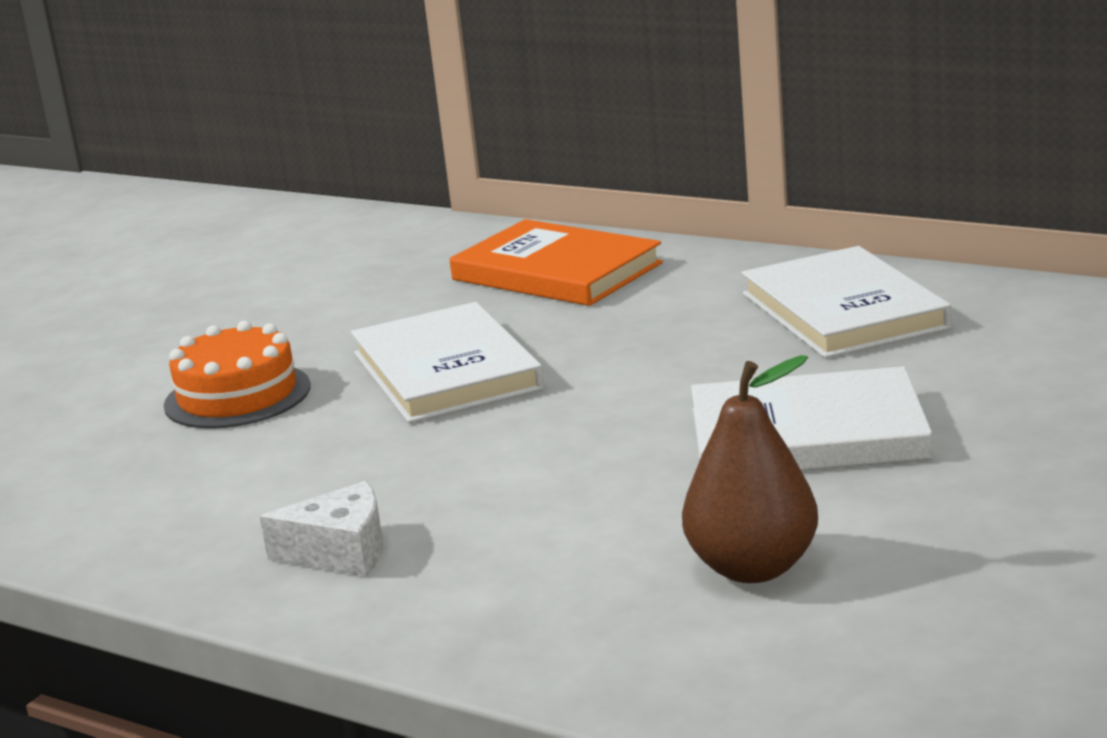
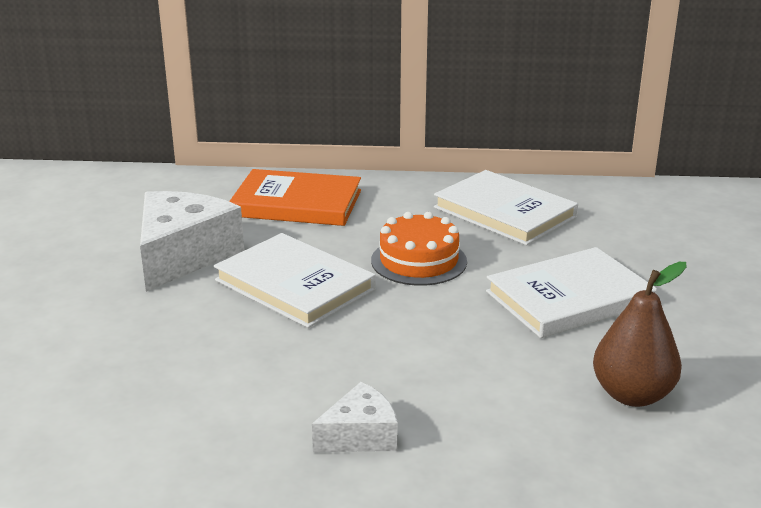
camera: 30 degrees left, 5 degrees up
(237, 396) = (157, 325): orange cake -> orange cake (419, 261)
(347, 320) = (183, 255): none -> white cheese

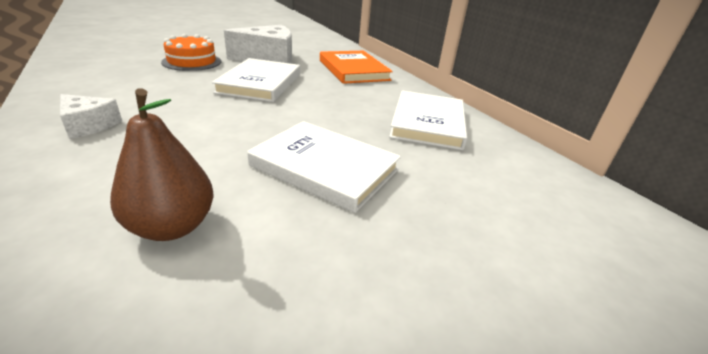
camera: 55 degrees right, 5 degrees up
(419, 261) = (323, 108): orange cake -> orange cake (192, 62)

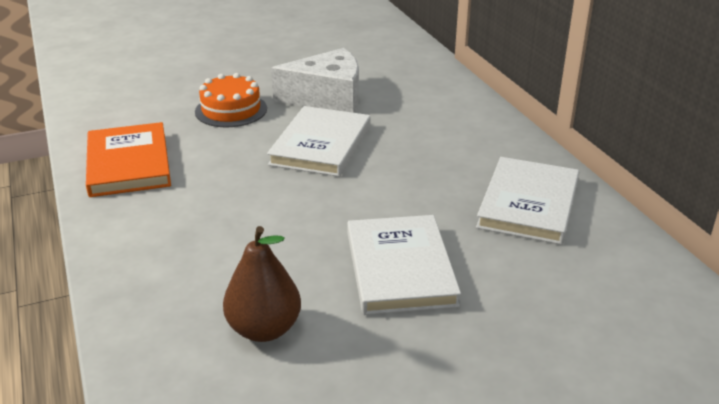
camera: 10 degrees right, 0 degrees up
(88, 125) = (151, 217): white cheese -> none
(325, 167) = (400, 268): white book -> white book turned 45 degrees clockwise
(353, 70) = (442, 113): orange book -> orange book (129, 164)

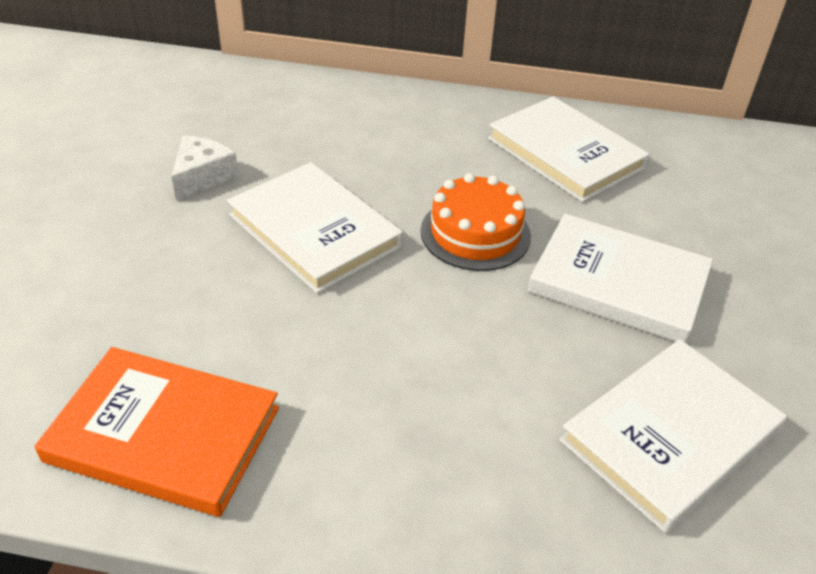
camera: 60 degrees left, 10 degrees up
(231, 110) = (128, 269): orange cake -> orange cake (475, 233)
(264, 329) = (670, 435): brown pear -> white book
(327, 98) = (202, 177): white cheese -> white cheese, size x0.54

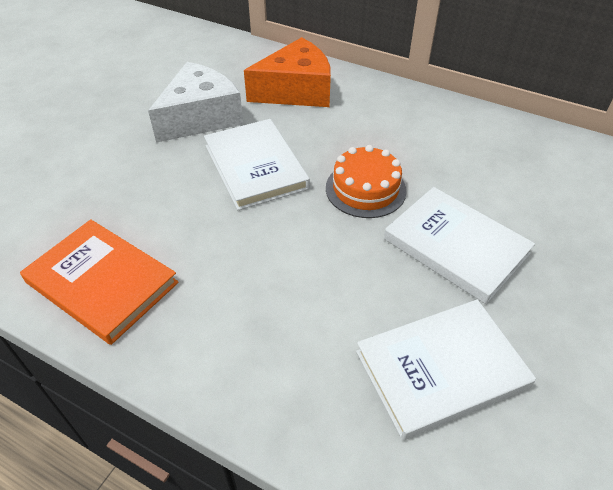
camera: 20 degrees right, 5 degrees up
(202, 177) = (200, 117): white cheese -> white cheese, size x1.86
(323, 121) = (296, 91): none -> orange cheese
(565, 153) = (461, 141): white book -> none

